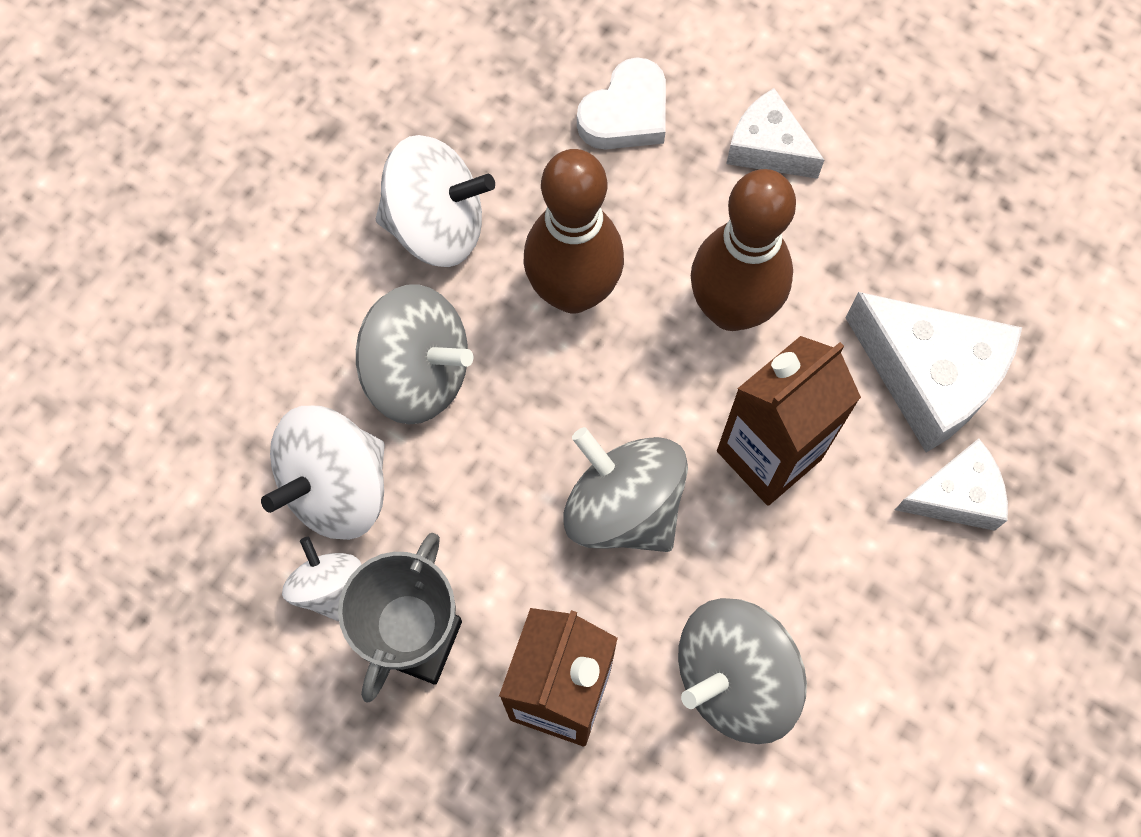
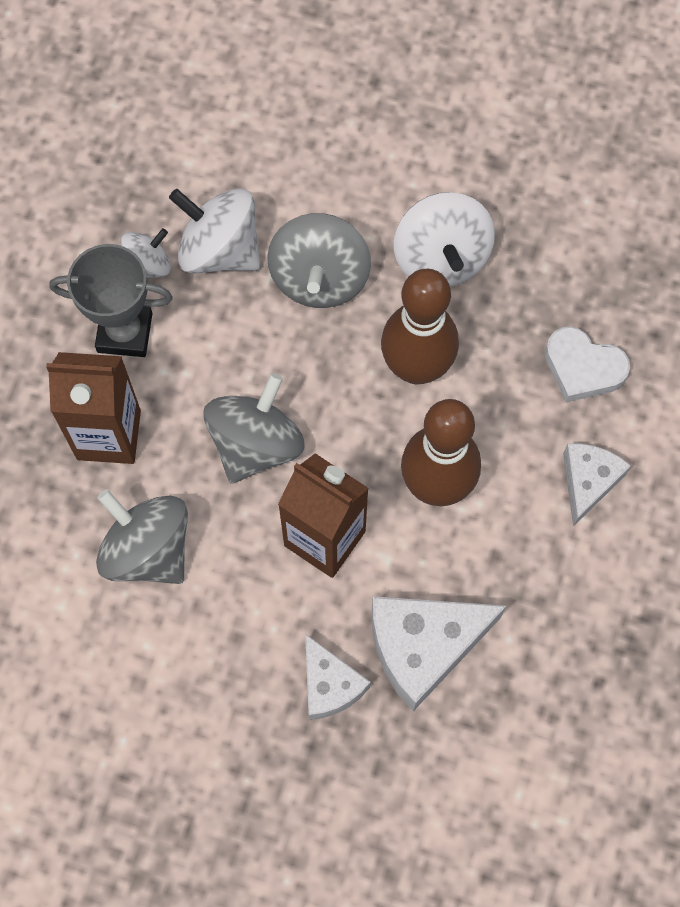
camera: 75 degrees right, 0 degrees up
(929, 377) = (423, 647): white cheese -> white cheese turned 45 degrees clockwise

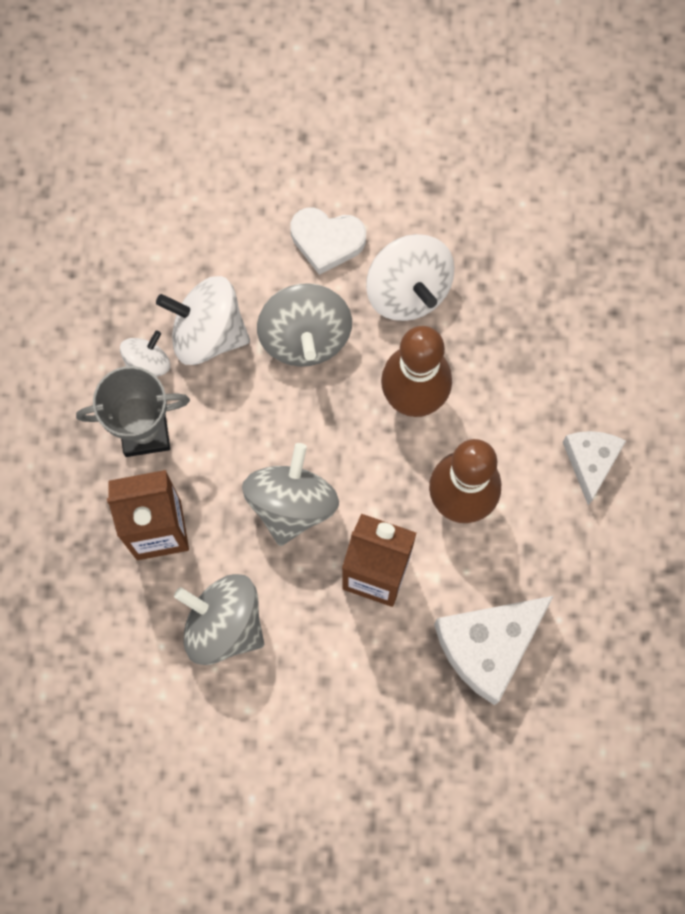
camera: 15 degrees left, 5 degrees up
(329, 685) = (416, 701): white cheese -> none
(583, 368) = (559, 360): white heart -> white heart (327, 241)

